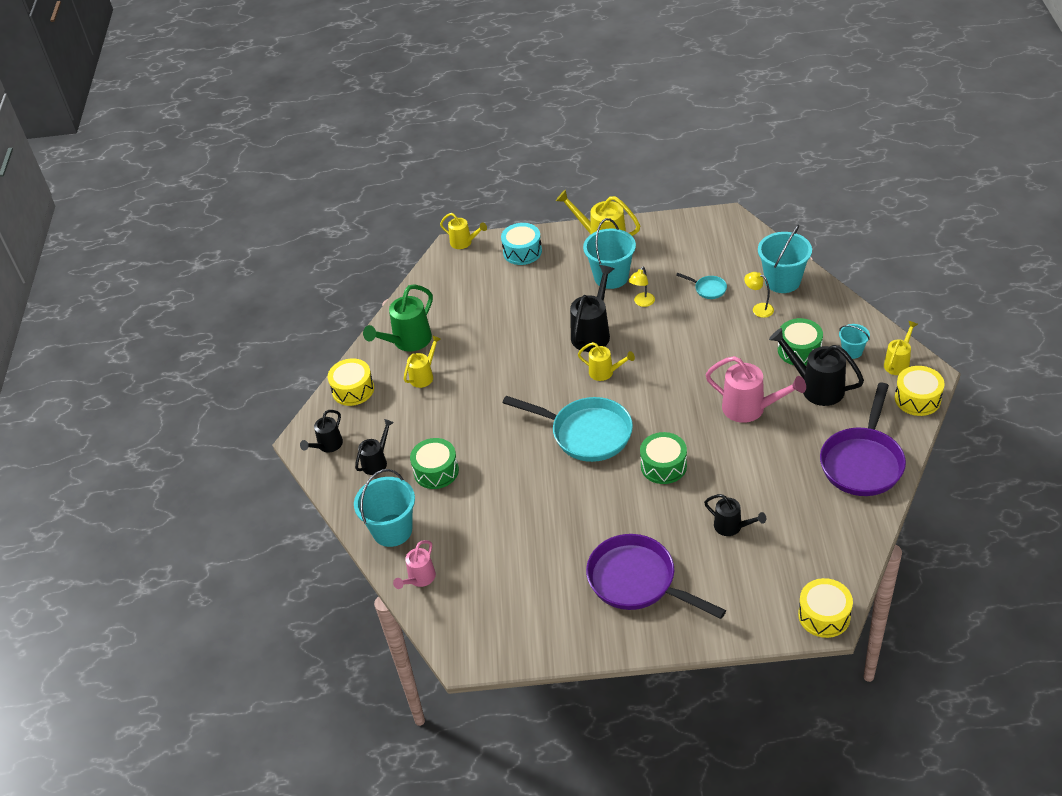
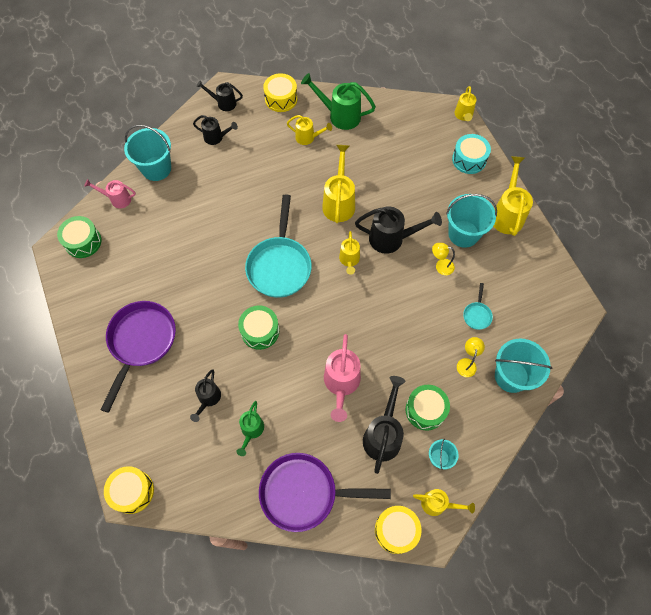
camera: 65 degrees right, 20 degrees up
(436, 471) = (216, 177): green drum -> green drum (83, 242)
(526, 366) = (339, 202): none -> yellow watering can
(781, 494) = (251, 430): none -> green watering can

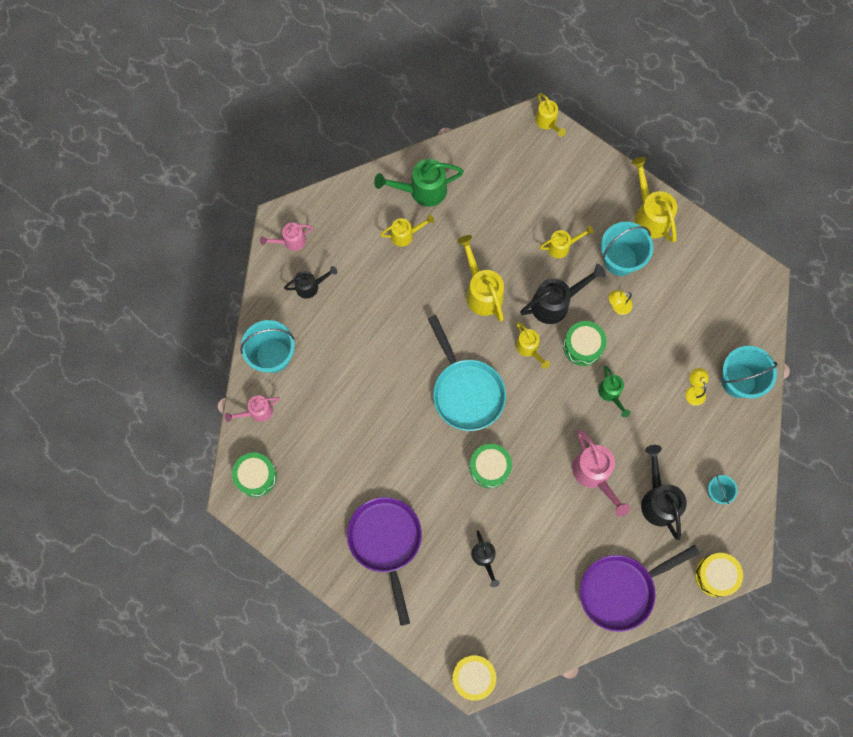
camera: 30 degrees left, 10 degrees up
(223, 103) = (291, 241): black watering can -> pink watering can
(251, 430) = (542, 563): green watering can -> green watering can (611, 394)
(281, 99) = (348, 203): yellow drum -> none
(425, 410) = (681, 456): green drum -> green drum (583, 346)
(437, 504) = (737, 533): yellow watering can -> yellow watering can (562, 246)
(469, 159) = (581, 172): turquoise drum -> none
(477, 315) = (677, 338): turquoise pan -> none

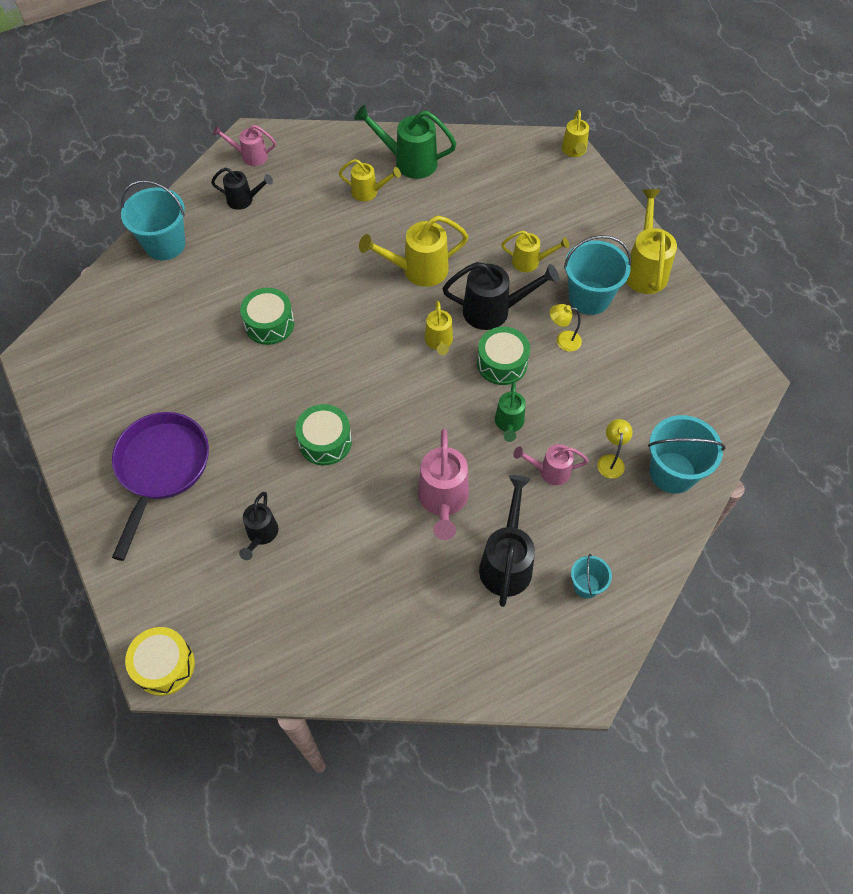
camera: 25 degrees right, 15 degrees down
(256, 476) = (70, 345): green drum -> green drum (269, 324)
(257, 412) = (114, 287): pink watering can -> pink watering can (550, 471)
(466, 391) = (344, 356): turquoise pan -> none
(482, 291) = (418, 270): yellow watering can -> yellow watering can turned 105 degrees counterclockwise
(621, 590) = (405, 647): purple pan -> none
(716, 575) = (536, 685): yellow drum -> none

